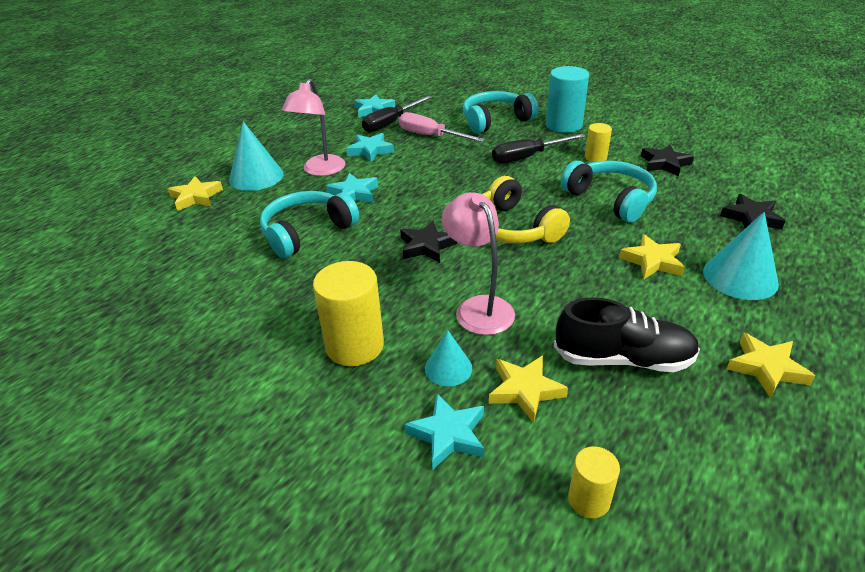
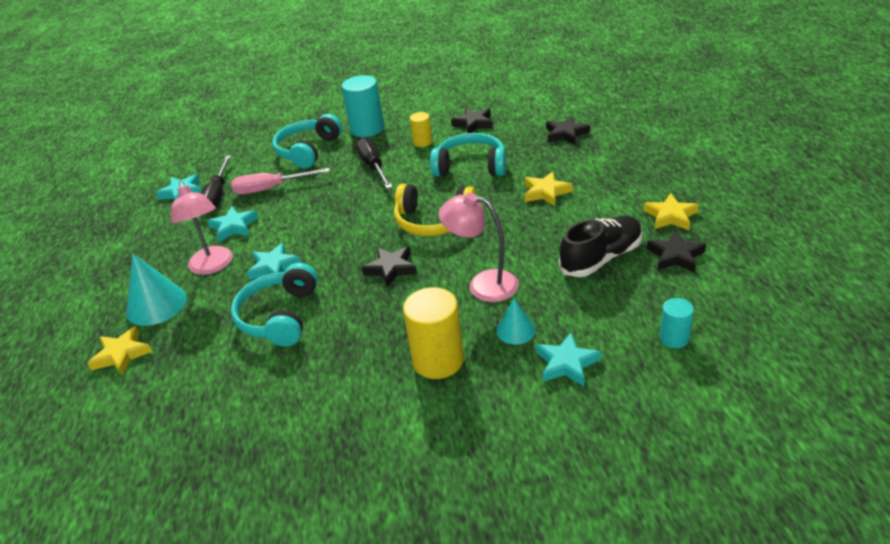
camera: 40 degrees left, 0 degrees up
(525, 390) = (574, 311): yellow star -> none
(527, 157) = (373, 166): black screwdriver -> black screwdriver turned 135 degrees clockwise
(589, 500) = (674, 338): yellow cylinder -> turquoise cylinder
(713, 414) = (675, 256): none -> black star
(740, 277) = (602, 174): turquoise cone -> none

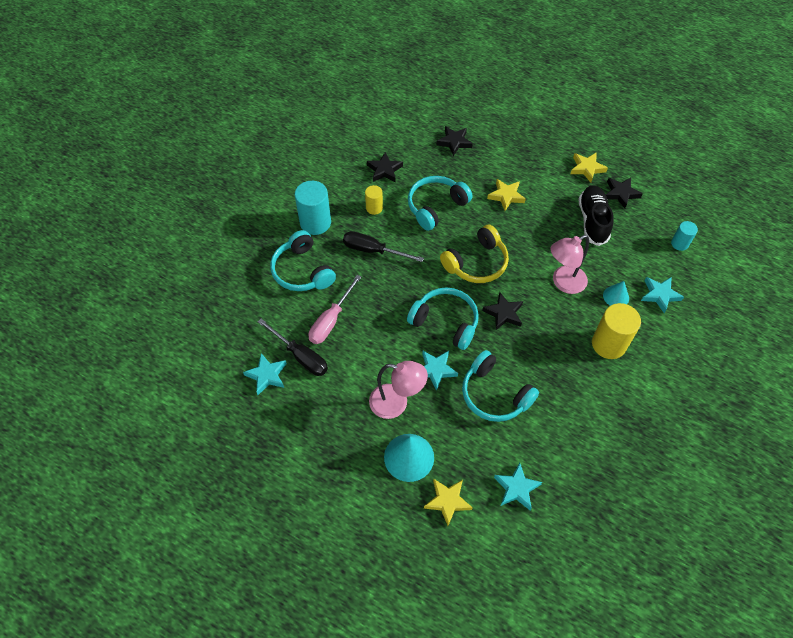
camera: 55 degrees left, 20 degrees up
(234, 227) = (358, 367): turquoise star -> turquoise star (516, 488)
(338, 242) = (445, 322): none -> turquoise headphones

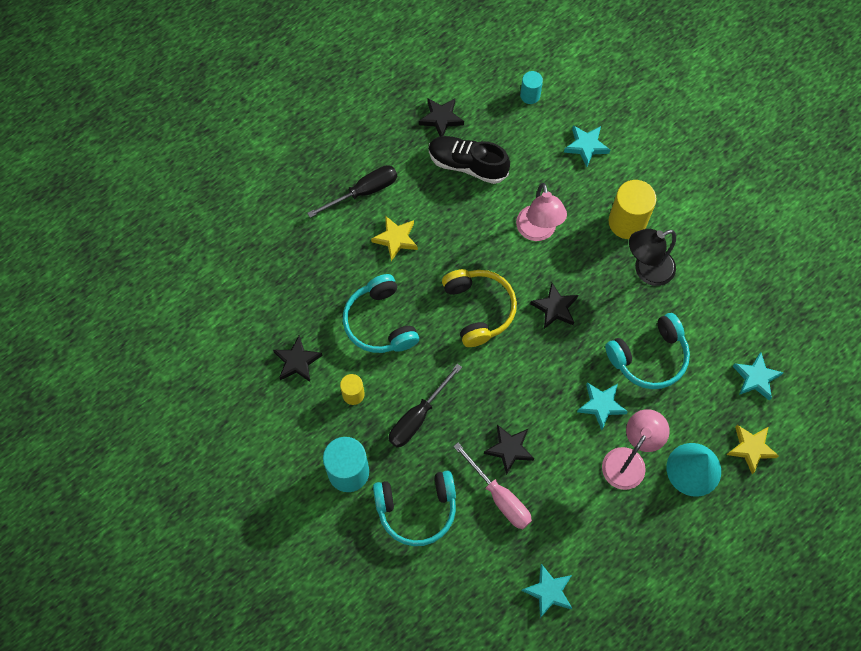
camera: 70 degrees left, 10 degrees up
(300, 356) = (536, 546): black screwdriver -> black screwdriver (364, 192)
(445, 322) = (545, 372): turquoise headphones -> none
(454, 142) = (287, 263): black star -> black star (509, 449)
(572, 371) = (646, 270): none -> black lamp
(587, 168) = (390, 136): yellow star -> none
(616, 296) = (573, 188): turquoise cone -> none

